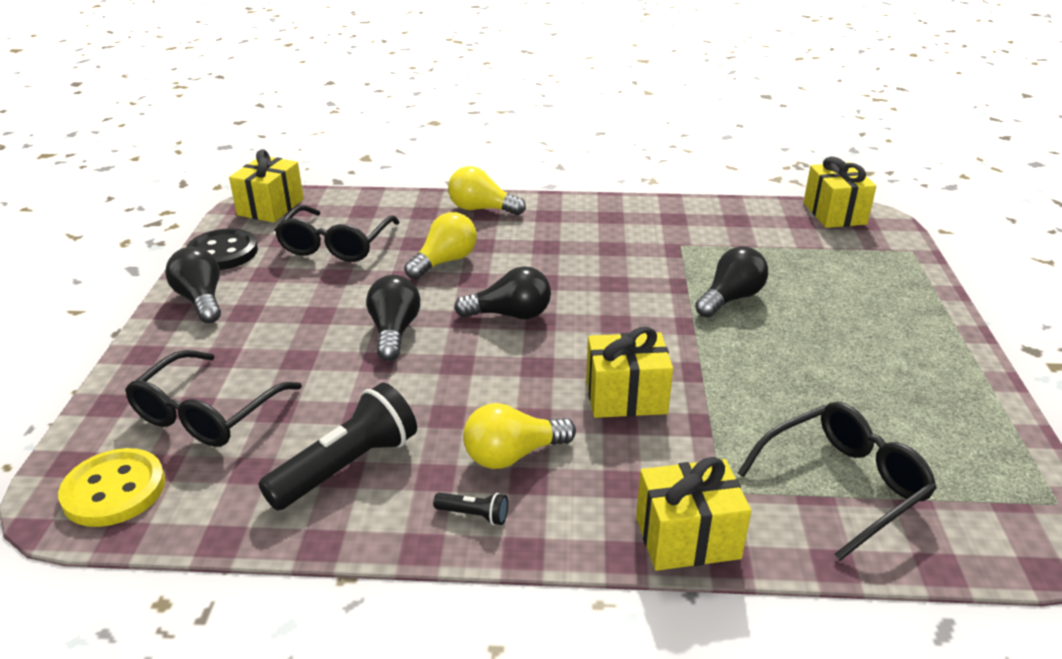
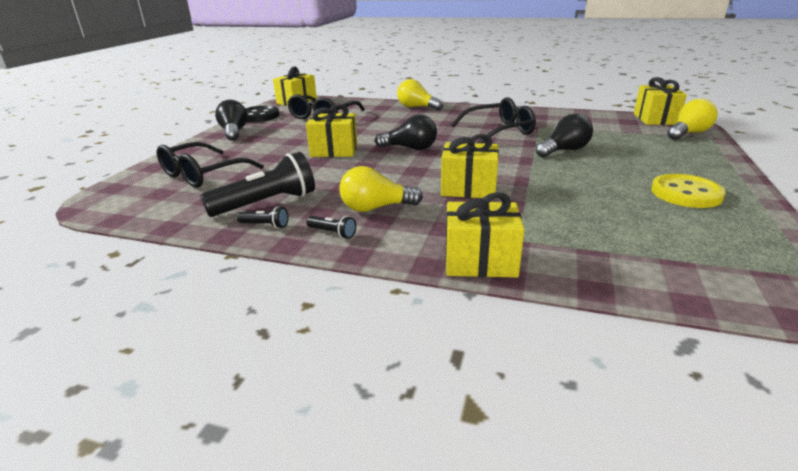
camera: 15 degrees right, 5 degrees down
(114, 490) = (127, 200): yellow button -> yellow button (686, 193)
(369, 513) = (265, 225): none -> black flashlight
(394, 332) = (334, 150): black light bulb -> yellow gift
(445, 261) = (382, 125): yellow light bulb -> yellow light bulb (688, 133)
(843, 485) = (618, 246): black glasses -> black glasses (499, 131)

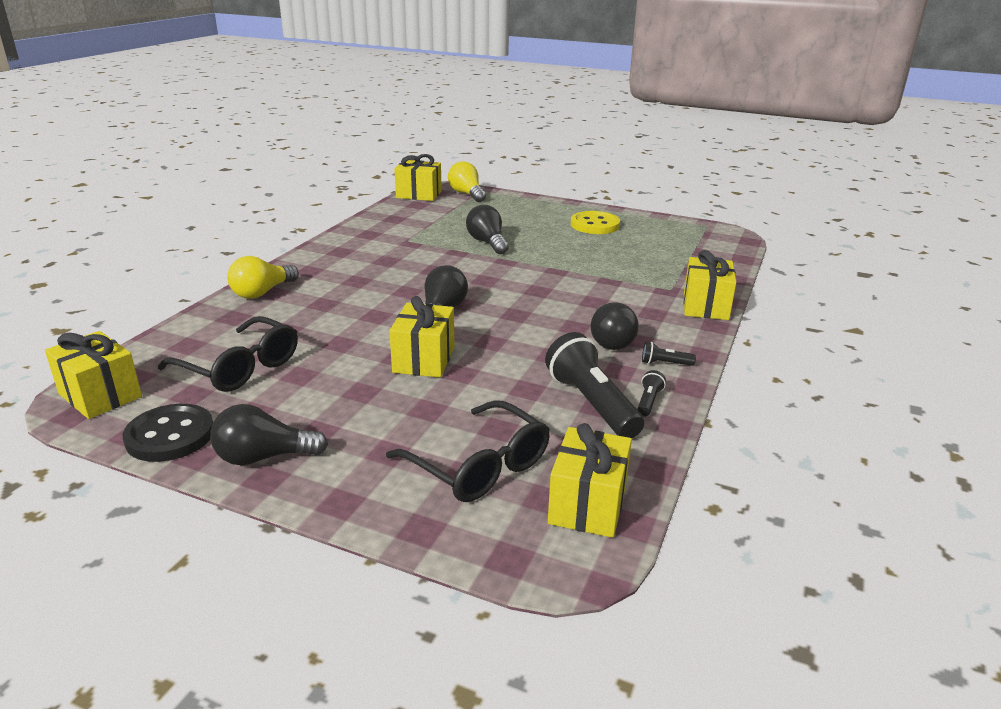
camera: 85 degrees left, 0 degrees up
(333, 233) = (664, 363): black flashlight -> black flashlight turned 120 degrees counterclockwise
(376, 208) = (610, 340): yellow light bulb -> black light bulb
(468, 188) = (570, 294): yellow gift -> yellow gift (587, 504)
(499, 131) = (409, 259): black glasses -> none

